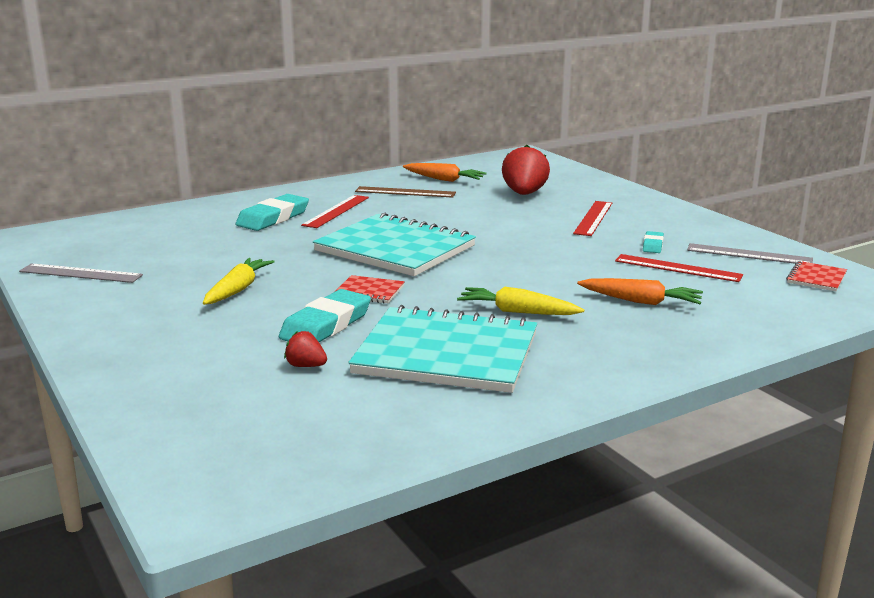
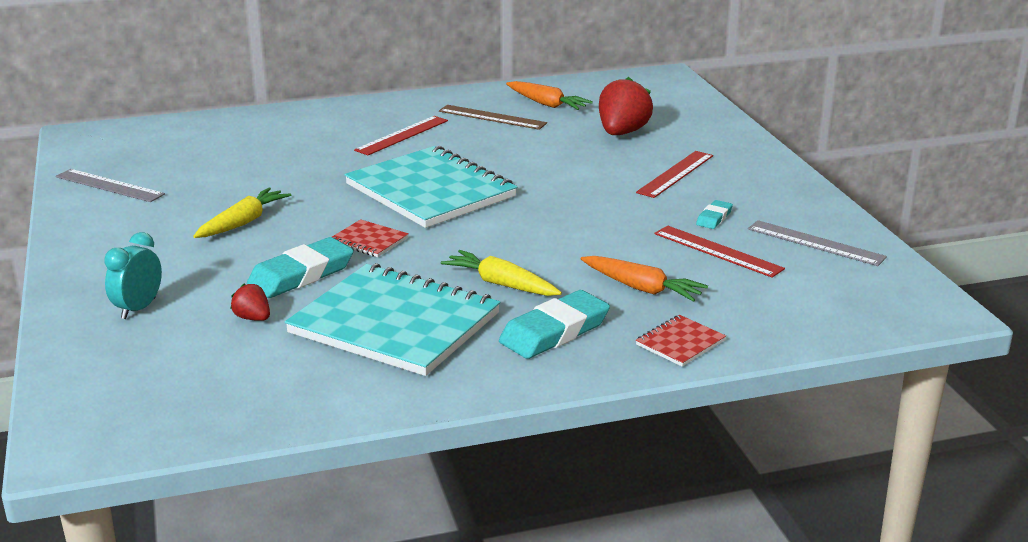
camera: 15 degrees right, 5 degrees up
(182, 372) = (138, 308): none -> turquoise clock
(273, 218) = (332, 137): turquoise eraser -> turquoise eraser (554, 331)
(816, 278) = (867, 283): red notebook -> red notebook (680, 343)

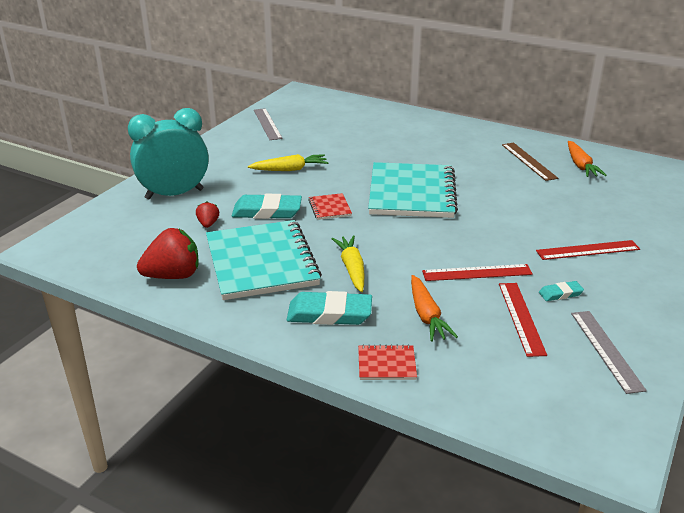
camera: 45 degrees right, 5 degrees up
(138, 308) = (174, 194): turquoise clock -> turquoise clock, size x1.92
(402, 135) = (454, 152): red ruler -> red ruler (477, 273)
(622, 133) = (599, 205): red strawberry -> red strawberry (173, 276)

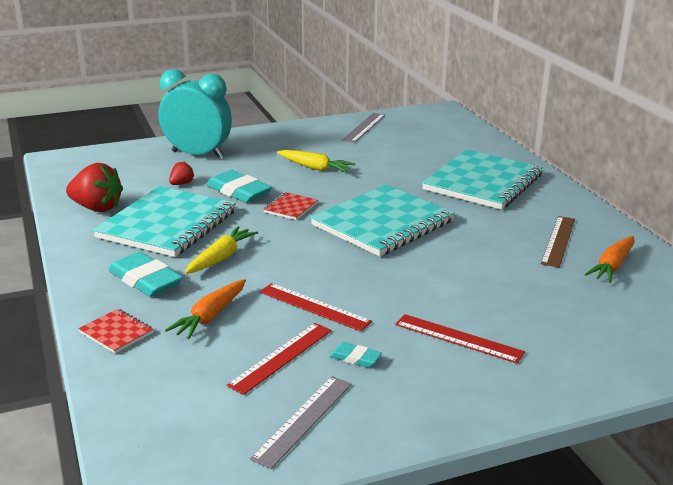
camera: 40 degrees right, 5 degrees down
(420, 138) = (482, 182): none -> turquoise notebook

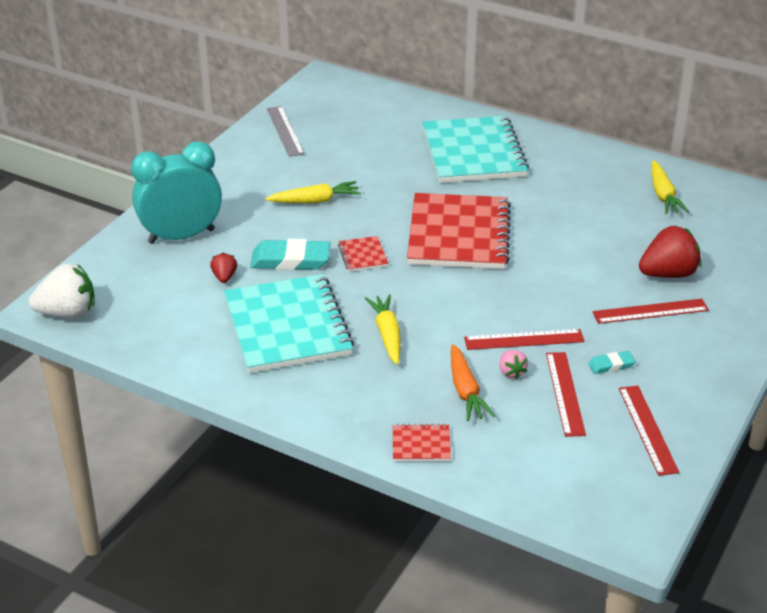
camera: 40 degrees left, 10 degrees up
(65, 165) = (68, 313): none -> white strawberry
(97, 208) = (192, 343): red strawberry -> red strawberry (668, 274)
(145, 280) = (363, 388): turquoise eraser -> none
(265, 322) = (511, 372): none -> pink strawberry
(303, 420) = (647, 429): grey ruler -> red ruler
(383, 223) = (458, 234): turquoise notebook -> red notebook
(558, 241) = (601, 188): brown ruler -> none
(612, 266) = (663, 195): orange carrot -> yellow carrot

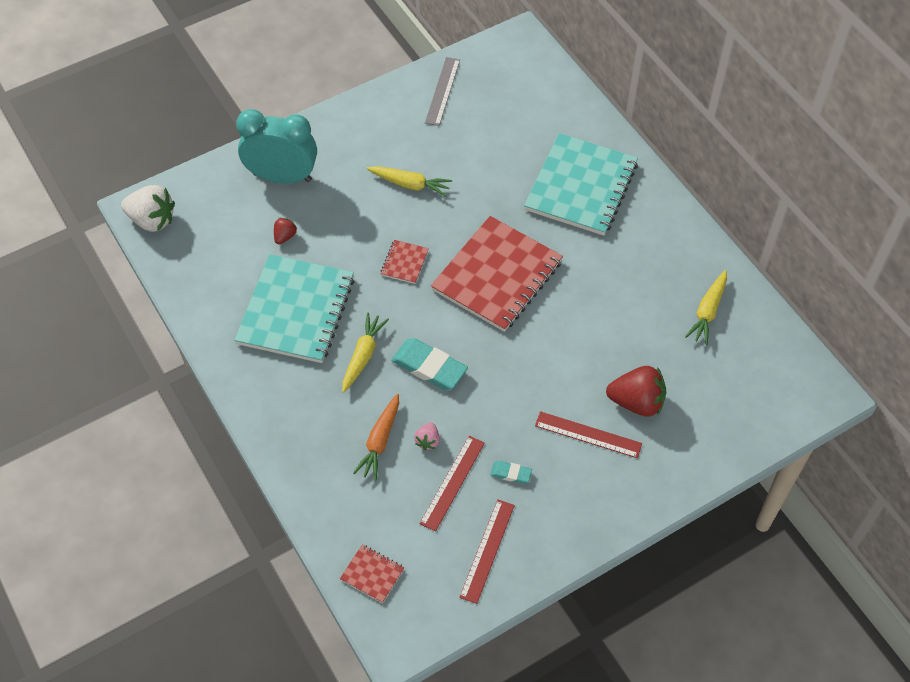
camera: 30 degrees right, 20 degrees up
(290, 260) = (346, 241): turquoise eraser -> turquoise eraser (429, 367)
(421, 445) = (309, 475): red notebook -> red notebook (372, 574)
(524, 339) = (463, 413): red ruler -> none

